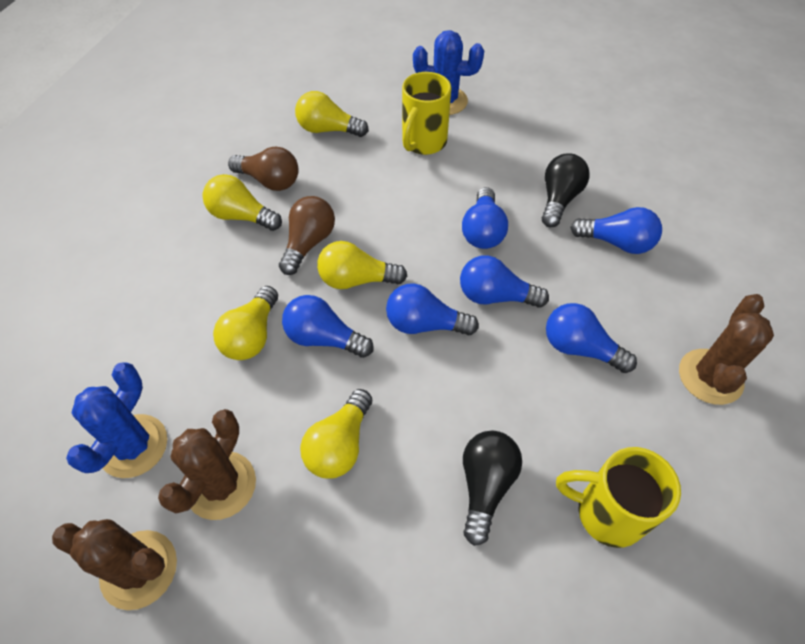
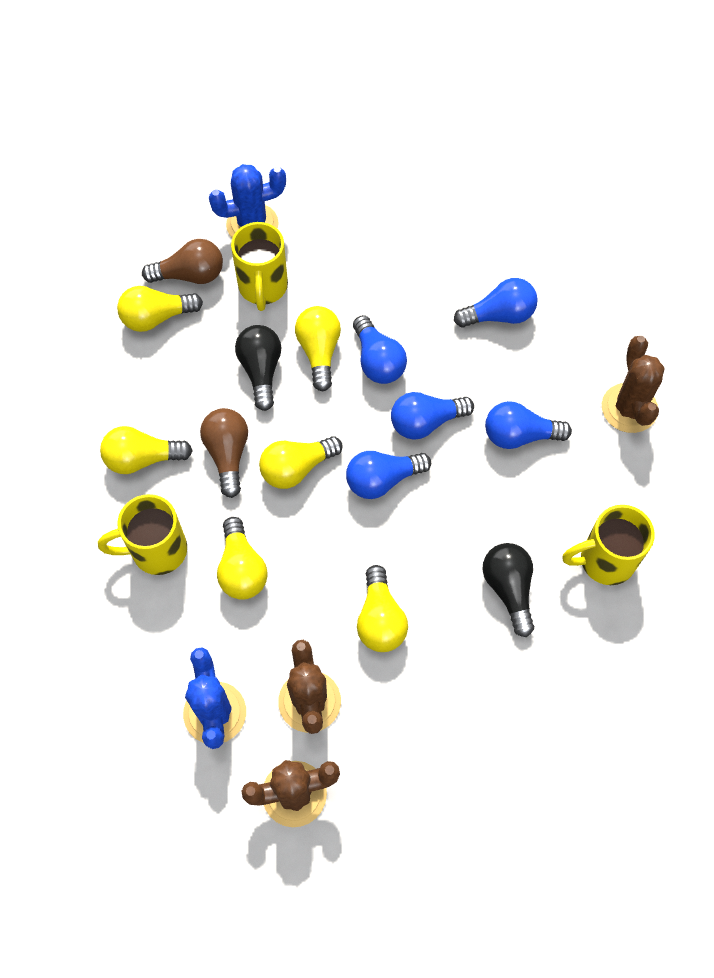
camera: 30 degrees left, 10 degrees up
(197, 287) = (157, 550): none -> yellow mug
(270, 181) = (141, 406): brown light bulb -> brown light bulb (190, 275)
(323, 338) = (305, 538): blue light bulb -> none
(437, 203) = (319, 352): none -> yellow light bulb
(559, 199) = (426, 292): black light bulb -> black light bulb (261, 370)

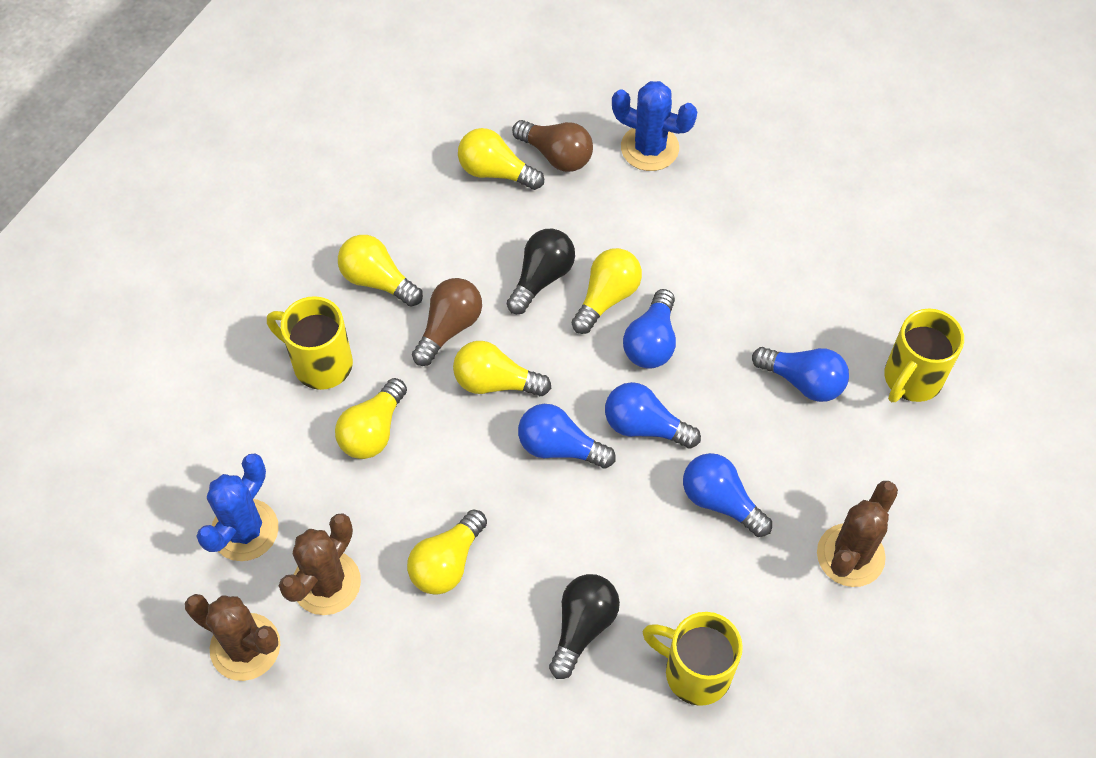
camera: 40 degrees right, 5 degrees down
(263, 287) = (609, 208): yellow mug -> yellow mug (911, 379)

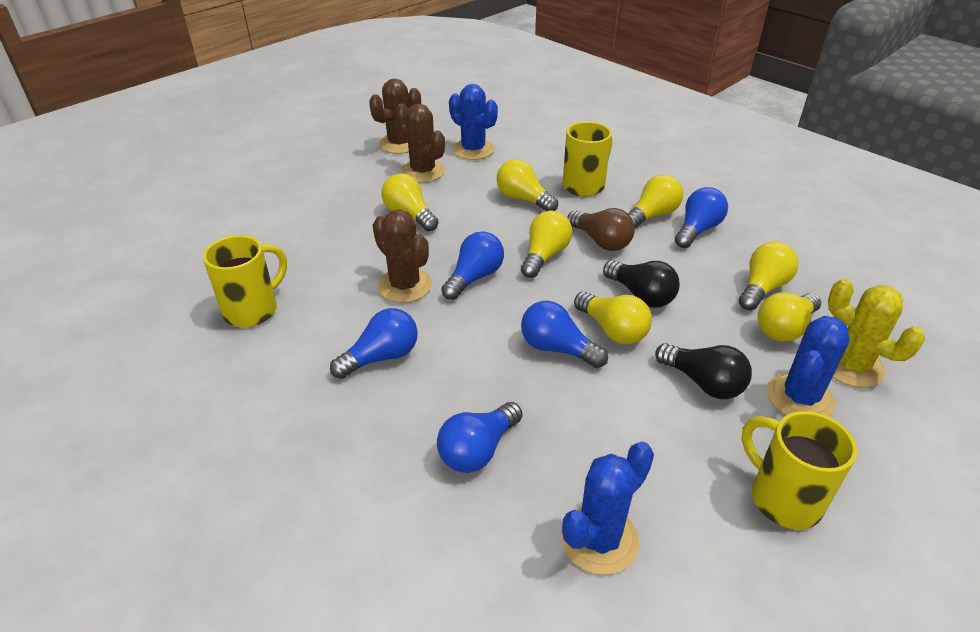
camera: 105 degrees right, 20 degrees down
(556, 155) = (784, 328): brown light bulb -> yellow light bulb
(582, 626) = (326, 263): black light bulb -> black light bulb (703, 383)
(593, 109) = (851, 365): none -> yellow cactus
(644, 426) = (473, 327): blue light bulb -> blue light bulb (697, 230)
(850, 555) = (280, 433): brown cactus -> brown cactus (404, 286)
(853, 279) = (599, 539): none -> blue cactus
(911, 379) = (444, 555): yellow mug -> yellow mug (783, 498)

